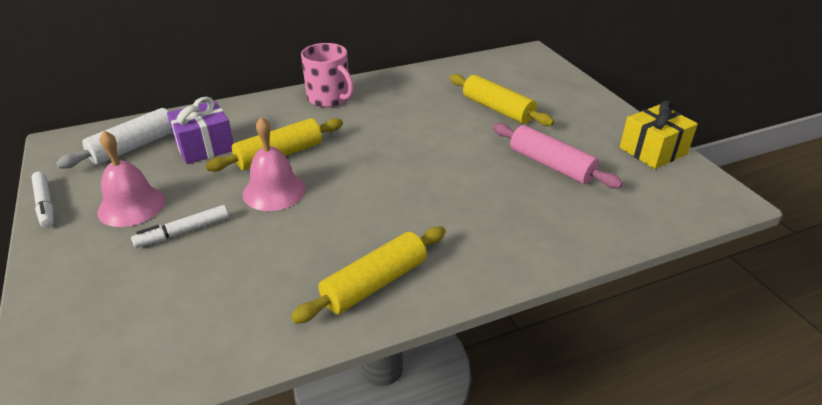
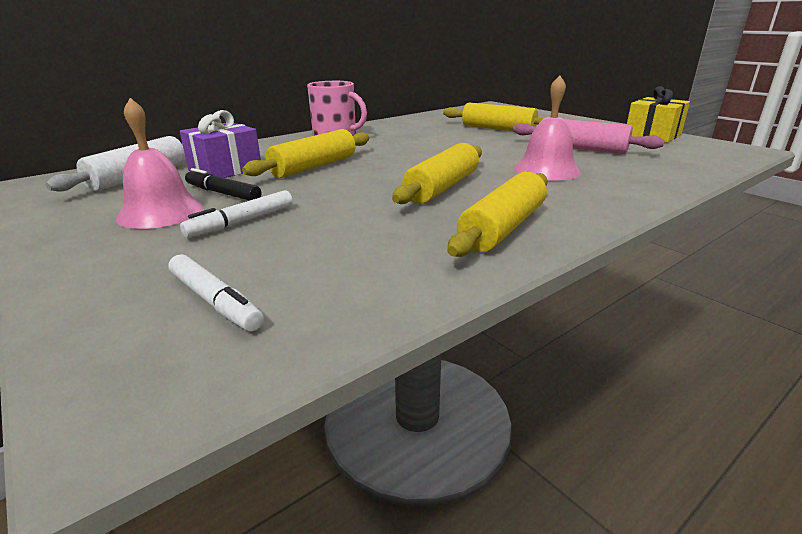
camera: 15 degrees left, 10 degrees down
(45, 204) = (38, 224): white marker -> white marker (215, 301)
(187, 186) = (223, 193): none -> black marker
(274, 191) = (328, 186): pink bell -> pink bell (546, 170)
(367, 211) = (442, 187): none -> yellow rolling pin

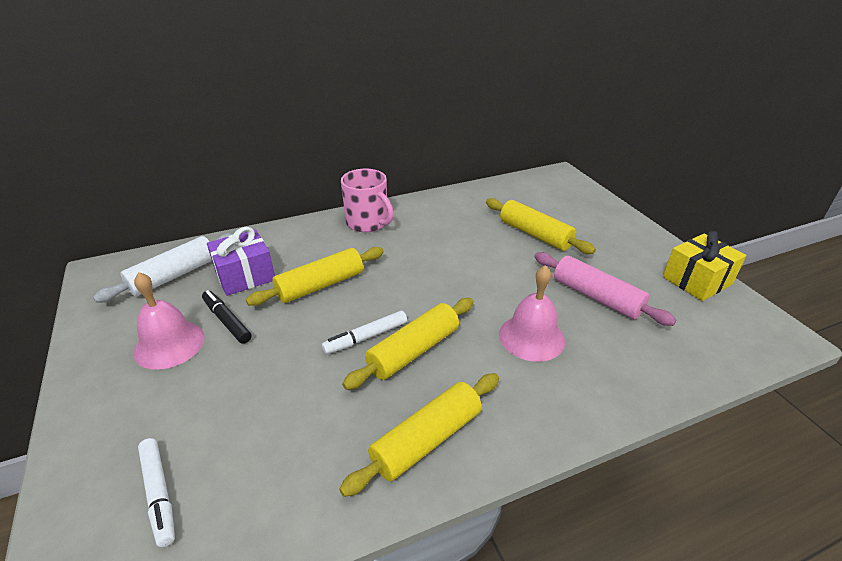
camera: 15 degrees right, 10 degrees up
(242, 222) = (222, 376): white marker -> white marker (366, 337)

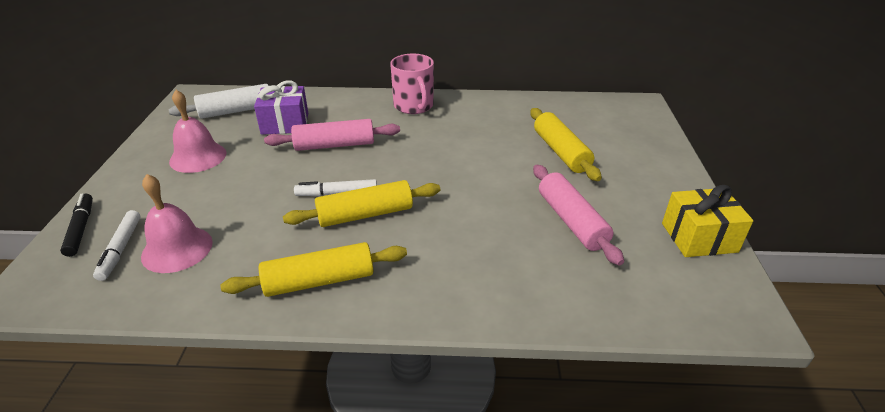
camera: 25 degrees right, 0 degrees up
(227, 321) = (247, 152): black marker -> black marker (81, 229)
(320, 285) = (334, 145): yellow rolling pin -> pink rolling pin
(531, 337) = (476, 235): pink bell -> pink bell (177, 249)

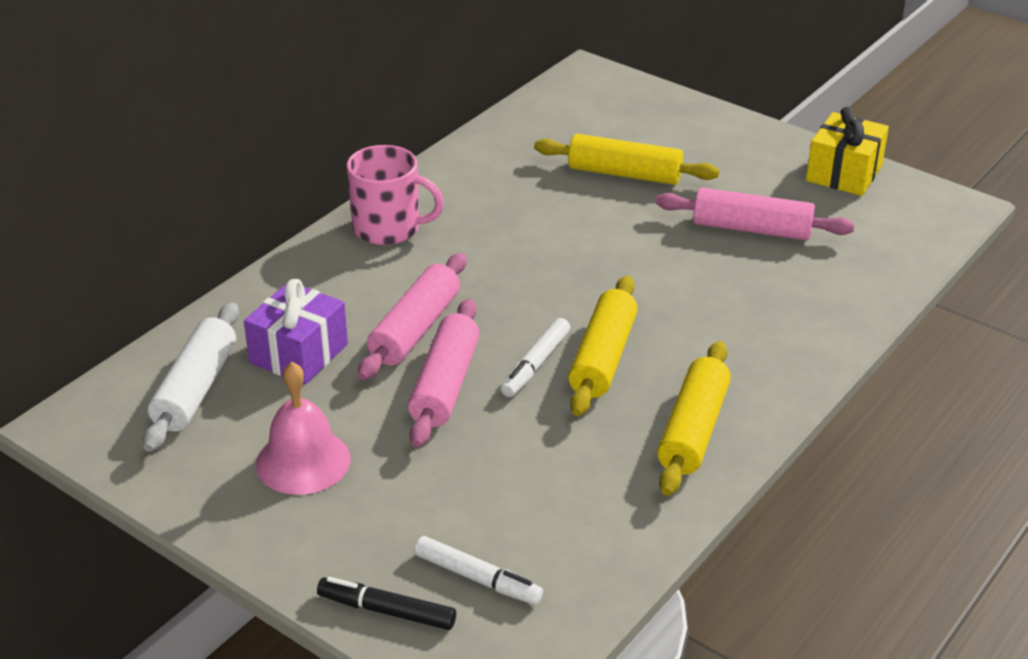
camera: 55 degrees left, 0 degrees up
(177, 249) = (526, 527): pink bell -> none
(293, 172) = (445, 385): none -> pink rolling pin

